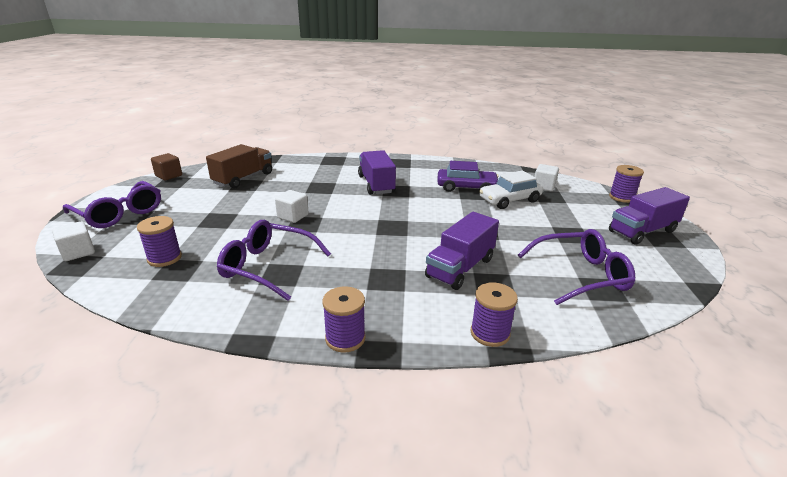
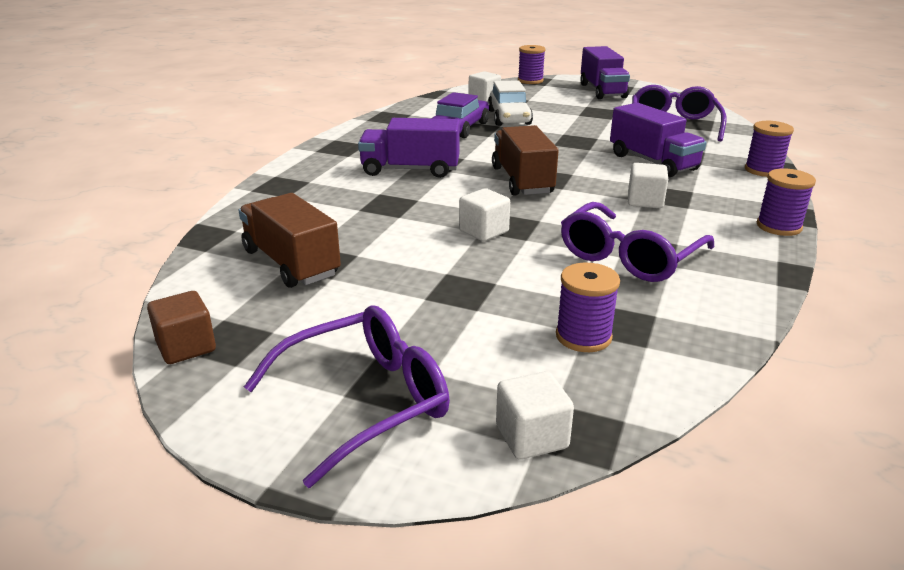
camera: 70 degrees left, 0 degrees up
(369, 268) = (645, 201): none -> white cube
(381, 219) = (522, 180): none -> brown truck

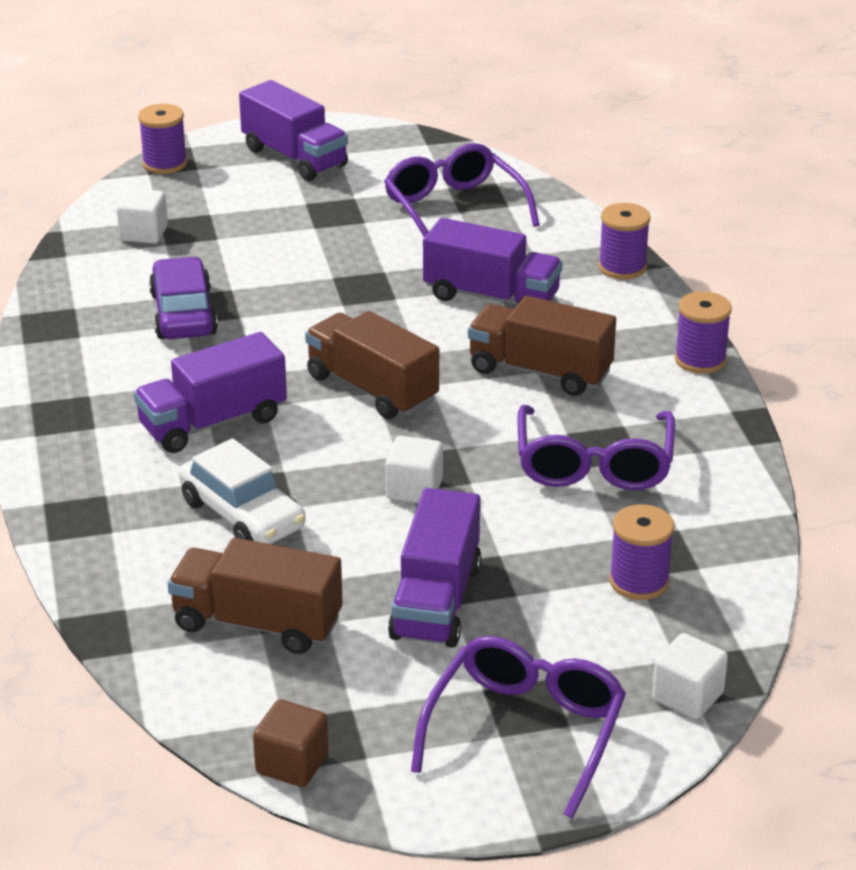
camera: 35 degrees left, 5 degrees up
(416, 292) = (436, 601): none -> purple truck
(509, 117) = (226, 266): white car -> white car (242, 514)
(645, 201) = (540, 371): white cube -> brown truck

